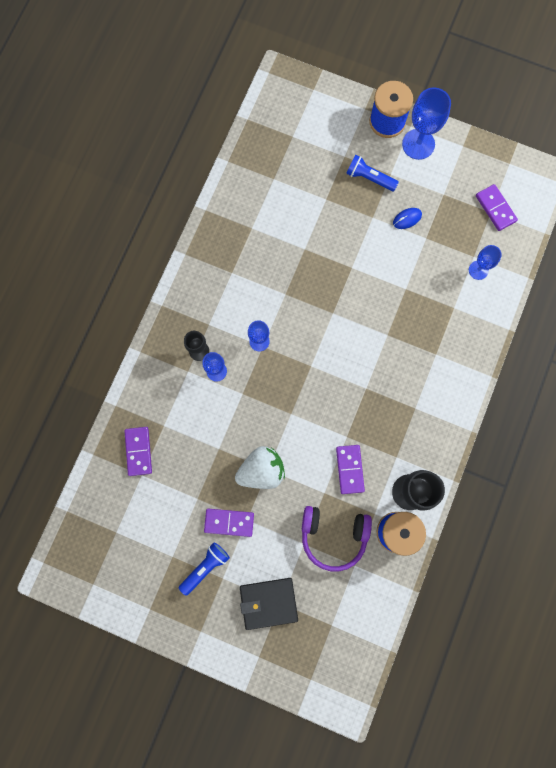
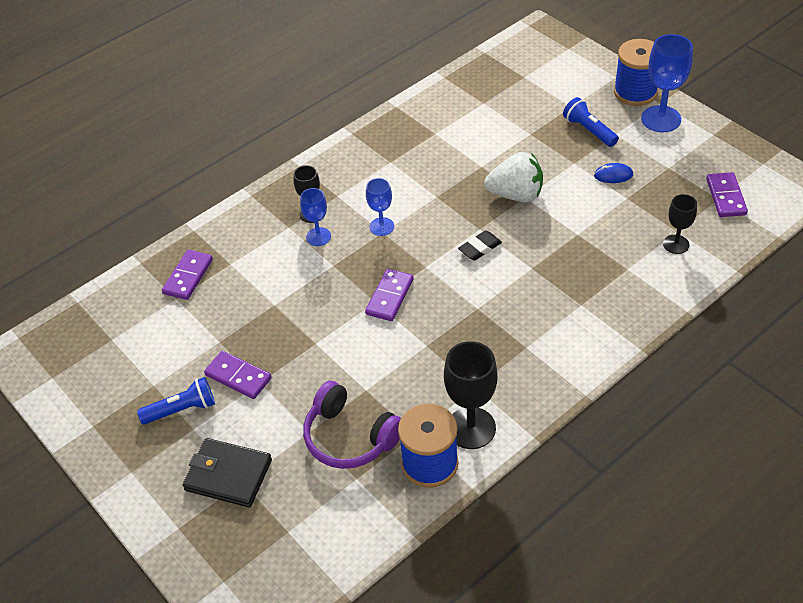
camera: 30 degrees right, 30 degrees down
(261, 470) = (307, 342): white strawberry -> white strawberry (516, 195)
(342, 332) = (480, 248): none -> black eraser
(349, 469) = (410, 378): purple domino -> purple domino (389, 297)
(478, 270) = (676, 244): blue goblet -> black goblet

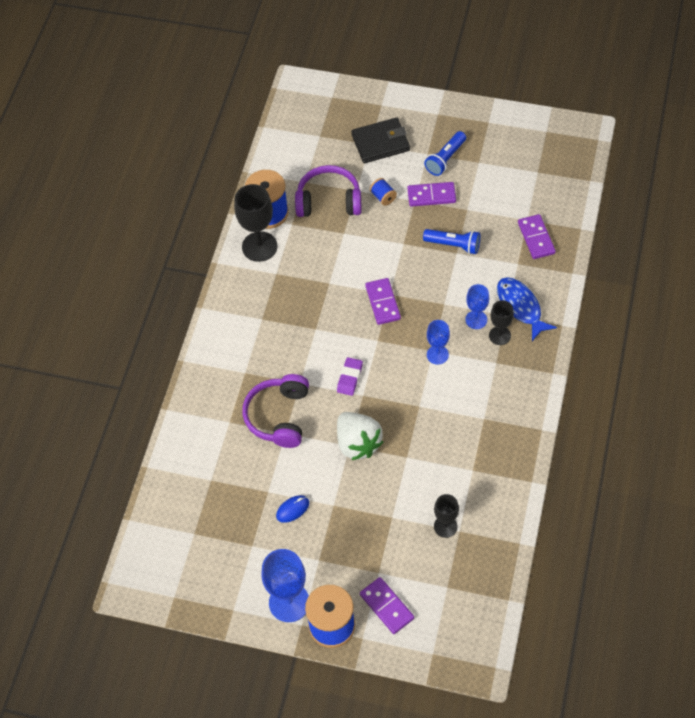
camera: 145 degrees right, 10 degrees up
(269, 226) = (520, 307): none -> blue fish
(288, 406) = (383, 197): none -> blue spool
(480, 248) = (349, 378): black eraser -> purple eraser
(516, 195) = (358, 443): white strawberry -> white strawberry turned 90 degrees counterclockwise
(574, 250) = (279, 416): none -> purple headphones
(589, 130) = (344, 550): blue flashlight -> blue flashlight (454, 245)
(676, 244) = (204, 465): black goblet -> black goblet (445, 526)
(726, 197) = (188, 538): purple domino -> purple domino (386, 606)

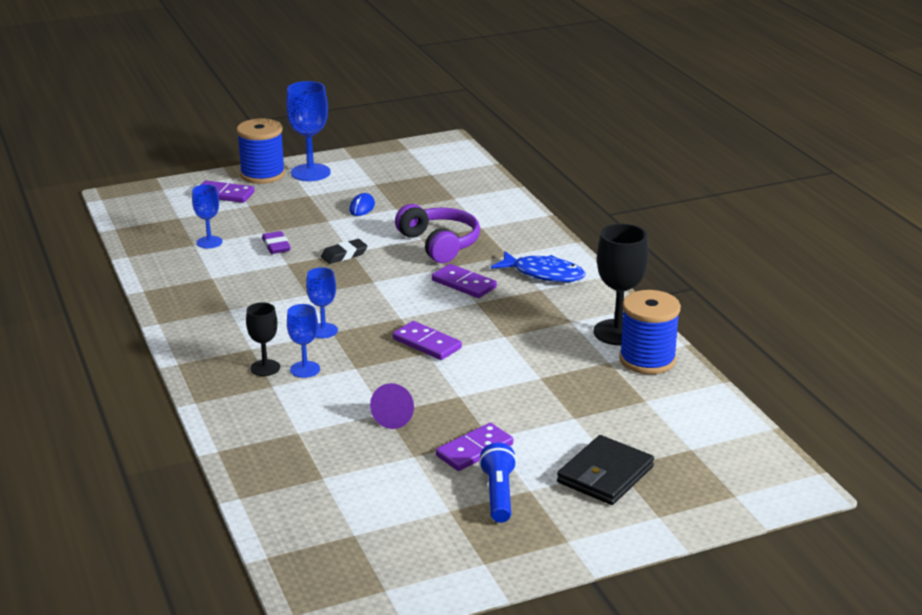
camera: 140 degrees right, 30 degrees down
(329, 200) = (594, 396): purple headphones -> none
(349, 378) = (399, 286): purple eraser -> purple eraser (276, 246)
(358, 443) = (344, 255): white strawberry -> black eraser
(383, 197) = (534, 425): blue spool -> none
(445, 526) = (209, 242): black goblet -> blue goblet
(454, 245) = (395, 417): blue flashlight -> purple cone
(520, 307) = (260, 397): blue fish -> blue fish (544, 274)
(536, 238) = (294, 464): purple domino -> purple domino (464, 284)

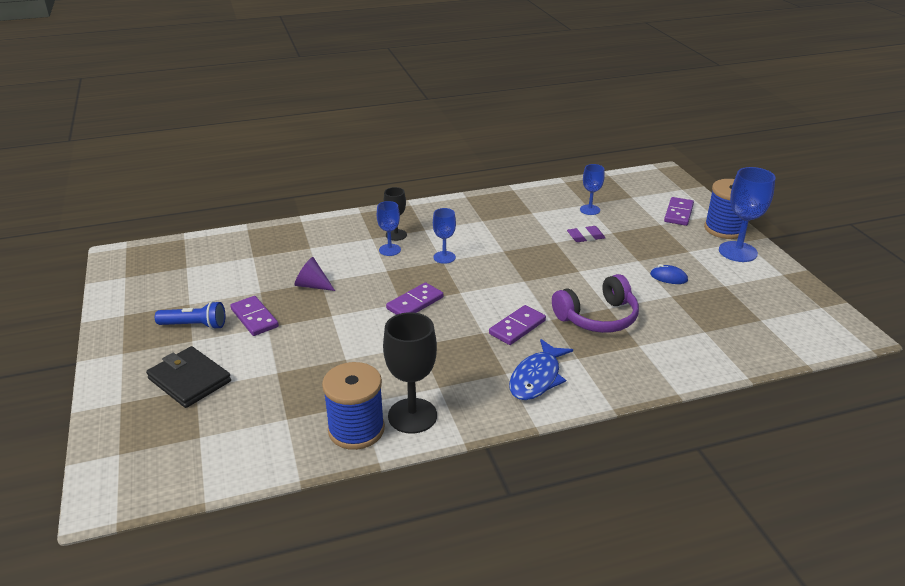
camera: 95 degrees right, 5 degrees up
(344, 255) = (572, 267): black eraser -> none

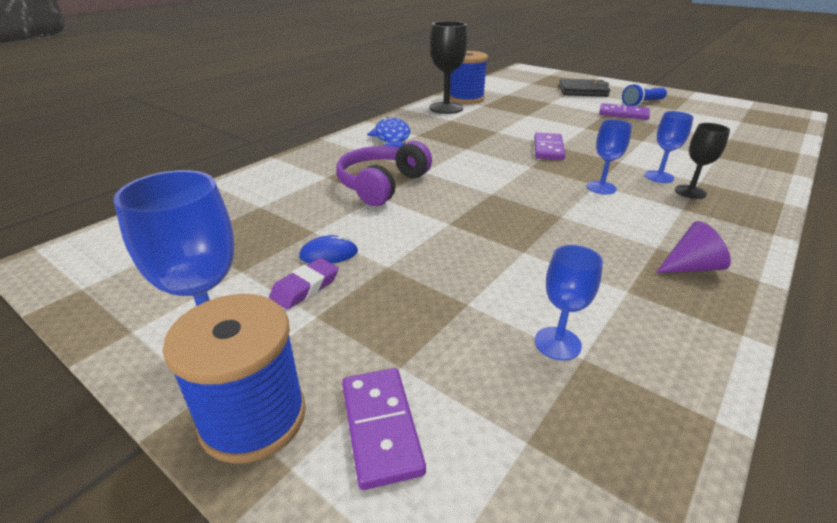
camera: 145 degrees right, 0 degrees up
(312, 285) = (641, 136): purple cone -> purple cone (691, 267)
(517, 327) = (444, 158): purple domino -> none
(585, 237) = (496, 276): purple eraser -> purple eraser (305, 287)

